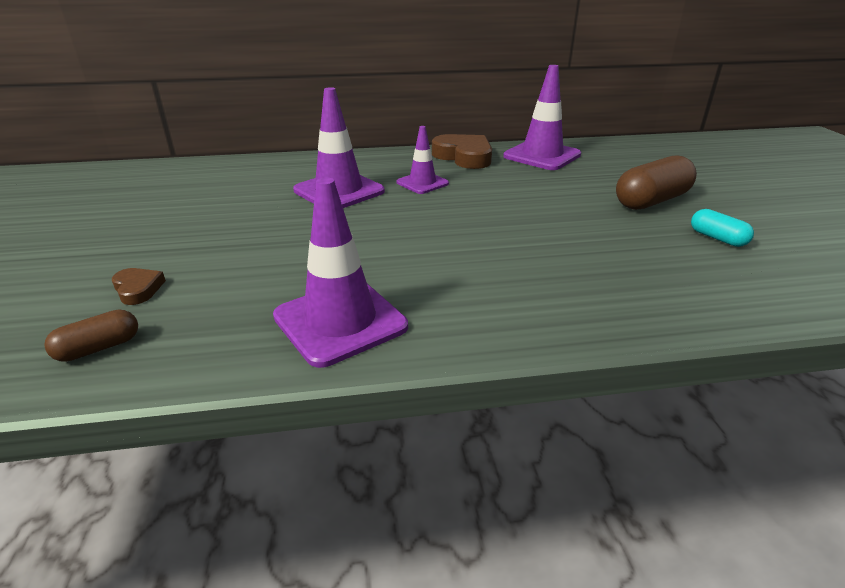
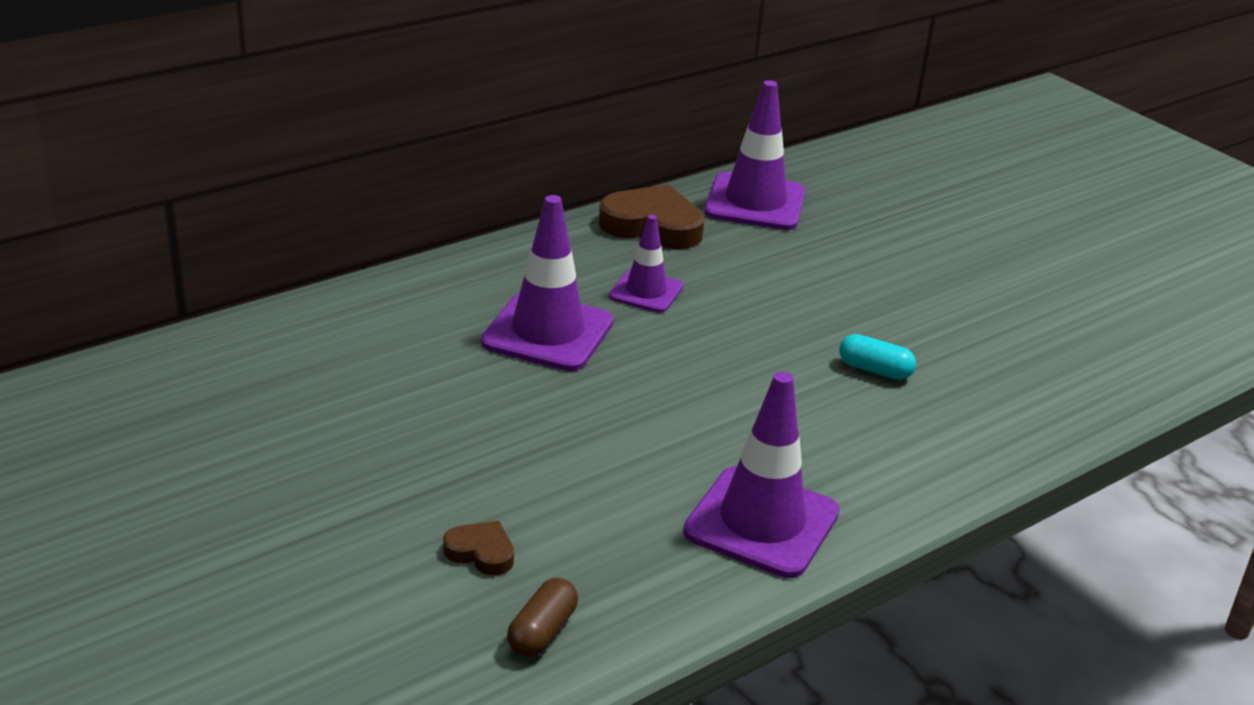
camera: 30 degrees left, 0 degrees up
(651, 201) = (943, 262): brown capsule -> none
(717, 238) = (1043, 307): turquoise capsule -> turquoise capsule (874, 370)

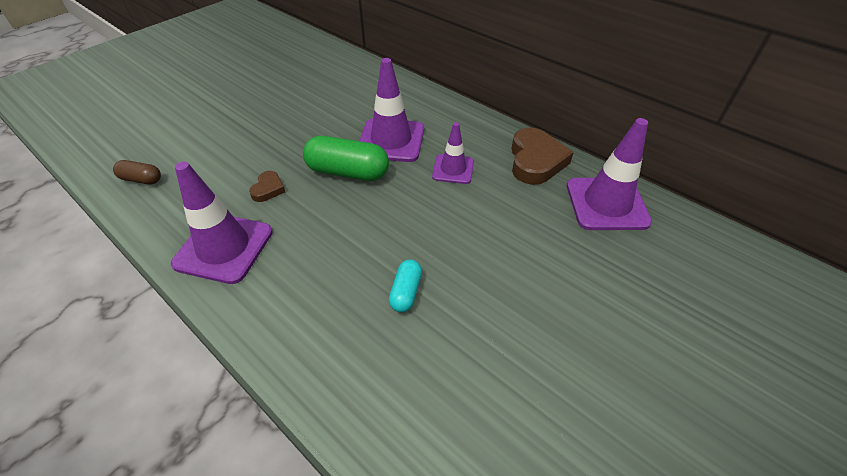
camera: 80 degrees right, 15 degrees up
(481, 552) = (200, 152): brown heart -> brown heart (268, 189)
(616, 385) = (348, 172): none -> green capsule

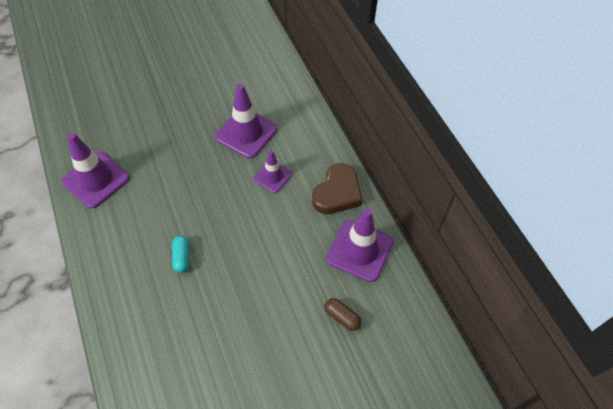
camera: 25 degrees right, 10 degrees up
(141, 179) = (71, 105): brown capsule -> brown capsule (342, 317)
(268, 189) = (143, 144): brown heart -> none
(348, 172) = (200, 150): green capsule -> none
(406, 292) = (182, 257): turquoise capsule -> turquoise capsule turned 45 degrees counterclockwise

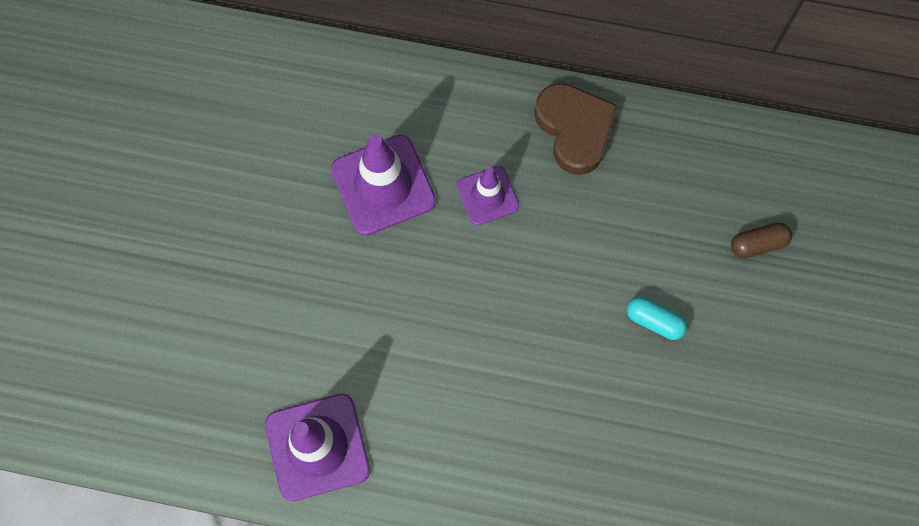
camera: 55 degrees left, 15 degrees up
(182, 257) = (539, 392): turquoise capsule -> turquoise capsule (654, 321)
(359, 250) = (680, 161): purple traffic cone -> none

